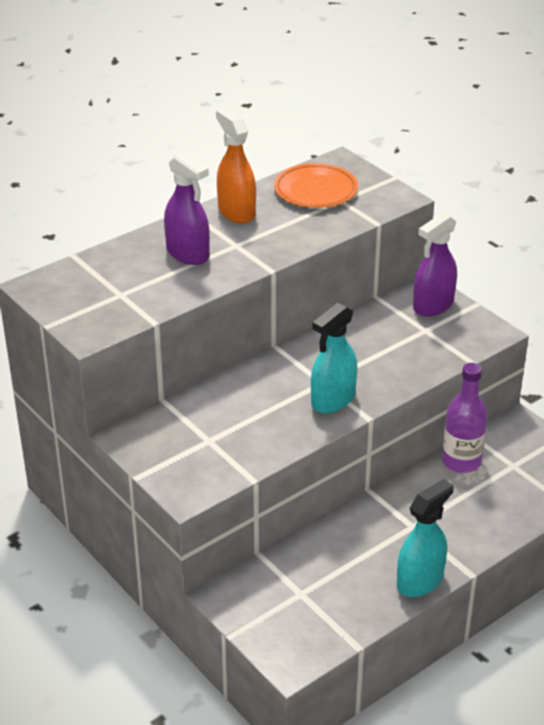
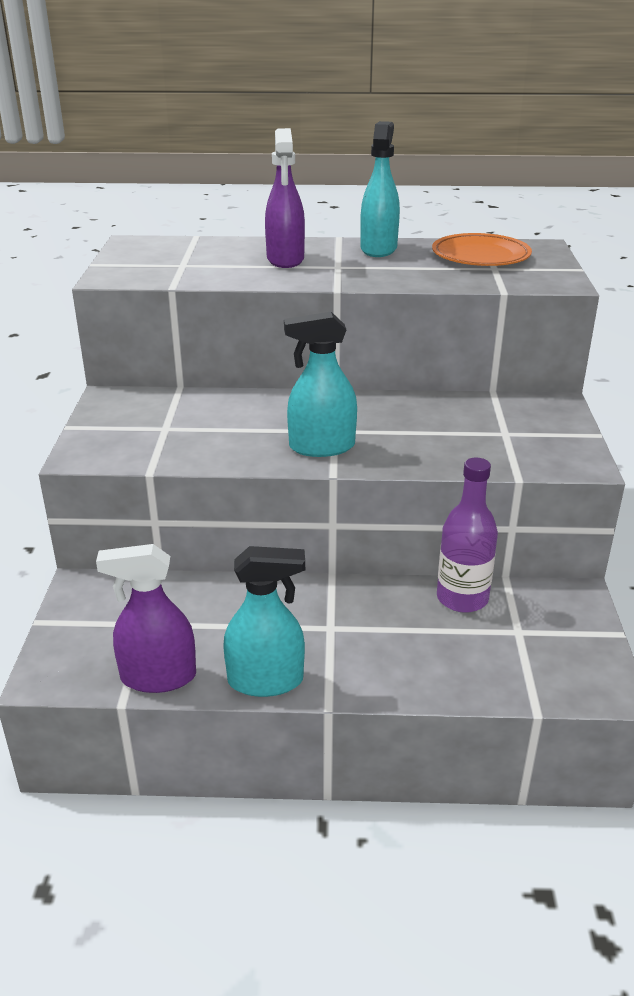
camera: 40 degrees right, 5 degrees down
(236, 212) = (378, 249): orange spray bottle -> turquoise spray bottle
(433, 305) = (544, 418): purple spray bottle -> purple spray bottle (158, 677)

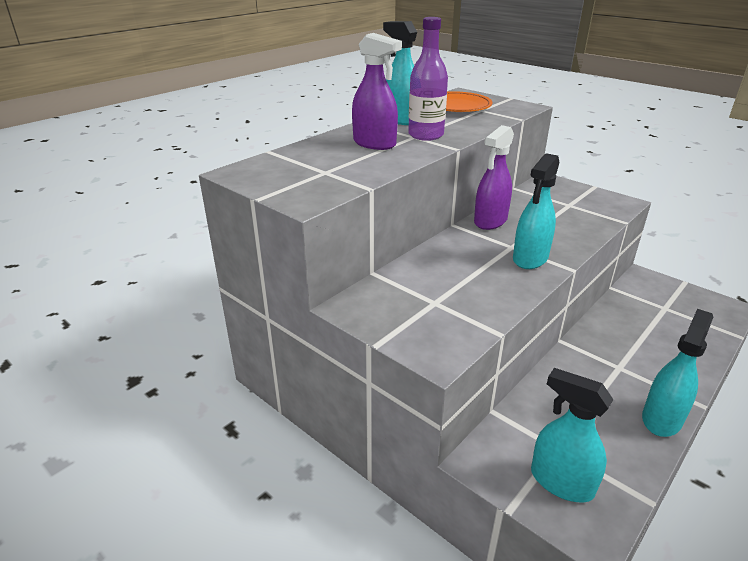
camera: 50 degrees left, 0 degrees up
(98, 639) = (561, 482): none -> turquoise spray bottle
(158, 677) = (629, 469): purple spray bottle -> purple spray bottle (490, 221)
(462, 598) = (622, 309): purple bottle -> purple bottle (426, 135)

